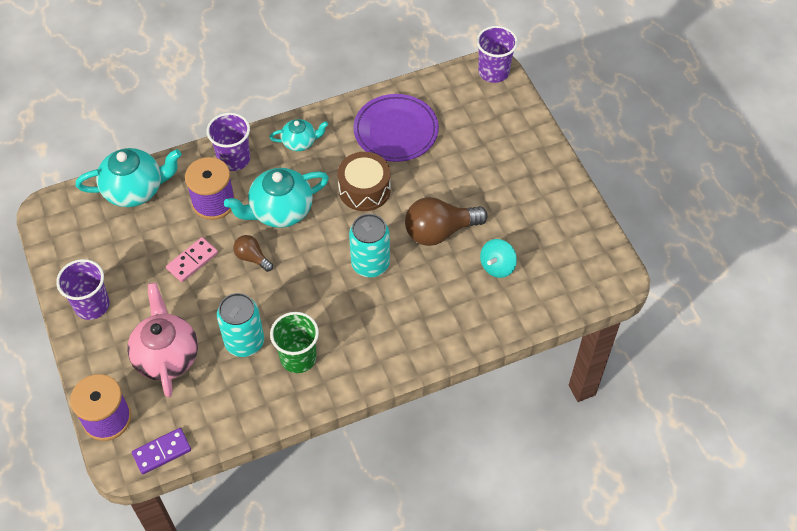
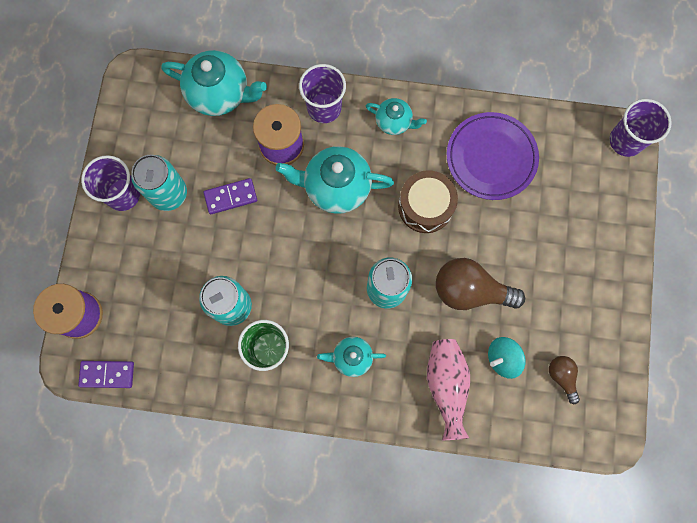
camera: 30 degrees right, 20 degrees up
(134, 285) = (169, 194): none -> turquoise can
(166, 356) = (159, 281): pink teapot -> none
(192, 261) = (231, 197): pink domino -> purple domino
(252, 258) = (284, 223): brown light bulb -> brown light bulb (561, 376)
(373, 328) = (351, 357): none -> turquoise teapot
(464, 308) = (446, 385): none -> pink vase

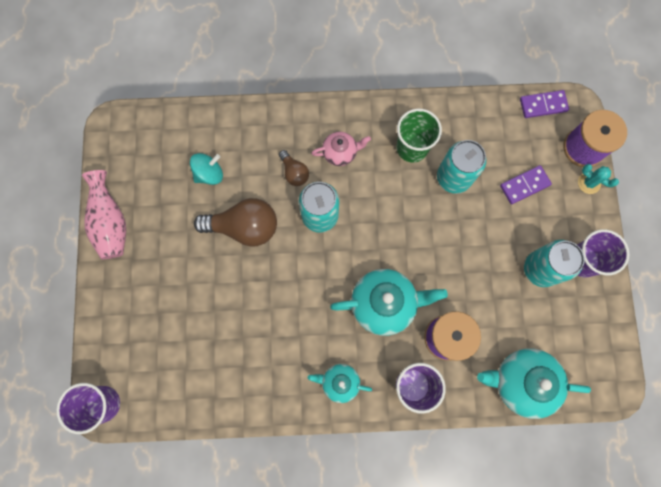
camera: 170 degrees right, 0 degrees up
(87, 274) = (589, 183): none -> turquoise cactus
(231, 197) = (481, 276): purple domino -> purple domino (524, 185)
(351, 357) = (340, 153): turquoise teapot -> pink teapot
(425, 206) = (295, 299): brown drum -> none
(446, 385) = (256, 144): pink vase -> pink vase (111, 223)
(491, 158) = (238, 360): purple plate -> none
(561, 376) = (157, 167): brown light bulb -> brown light bulb (294, 172)

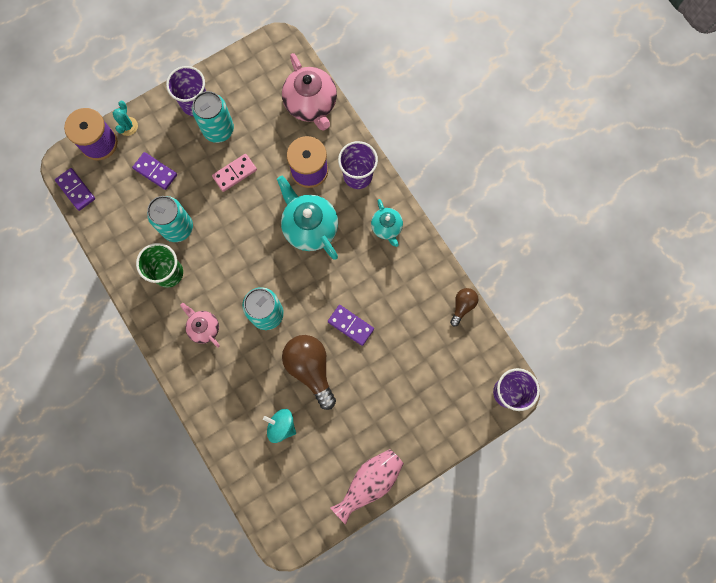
camera: 120 degrees left, 0 degrees up
(262, 288) = (350, 325): none -> purple domino
(294, 172) = (241, 355): brown light bulb -> brown light bulb (462, 306)
(482, 260) = (234, 173): none -> pink domino
(521, 382) = (311, 104): turquoise teapot -> pink teapot

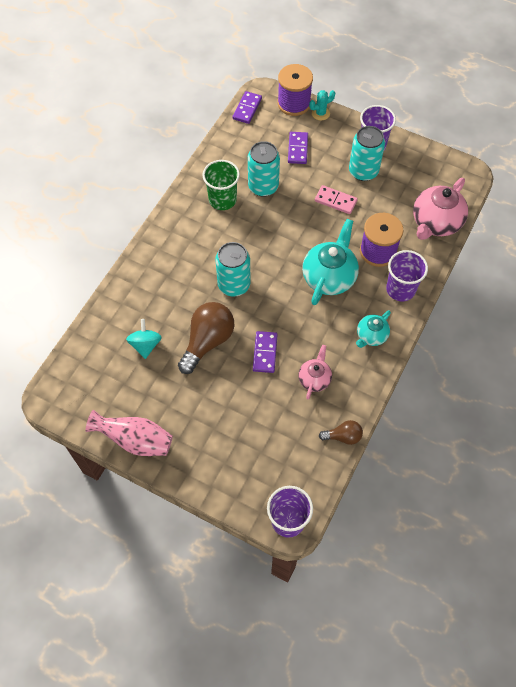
camera: 60 degrees right, 15 degrees down
(204, 328) = (193, 246): pink teapot -> pink teapot (314, 379)

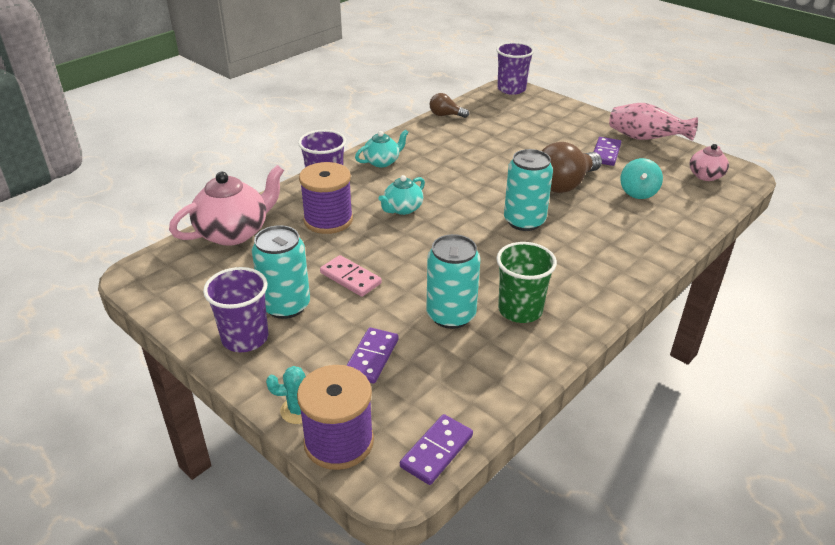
camera: 165 degrees left, 25 degrees down
(265, 353) = (502, 168): purple domino -> purple domino (605, 153)
(314, 379) = (457, 146): pink teapot -> pink teapot (705, 176)
(329, 277) = (402, 209): turquoise teapot -> turquoise teapot, size x0.57

